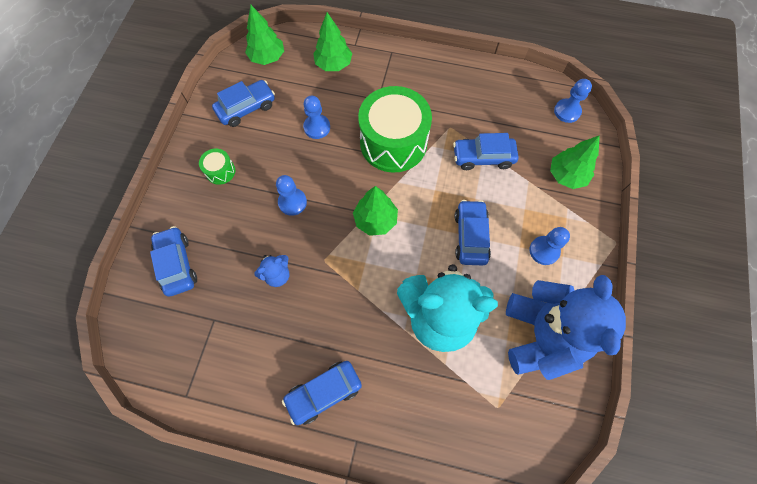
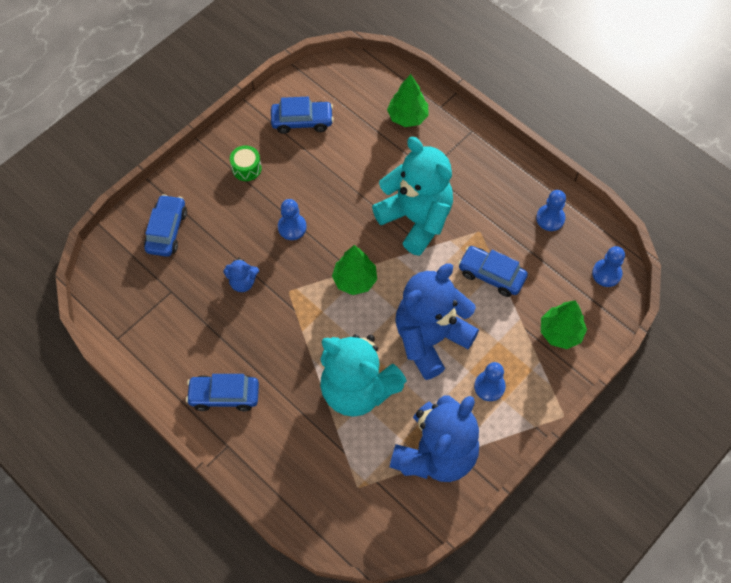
camera: 30 degrees right, 5 degrees down
(267, 57) = (349, 81): green tree -> none
(317, 127) = (354, 170): blue pawn -> blue pawn (550, 218)
(393, 142) = (416, 219): green drum -> turquoise teddy bear
(470, 236) = (430, 338): blue car -> blue teddy bear

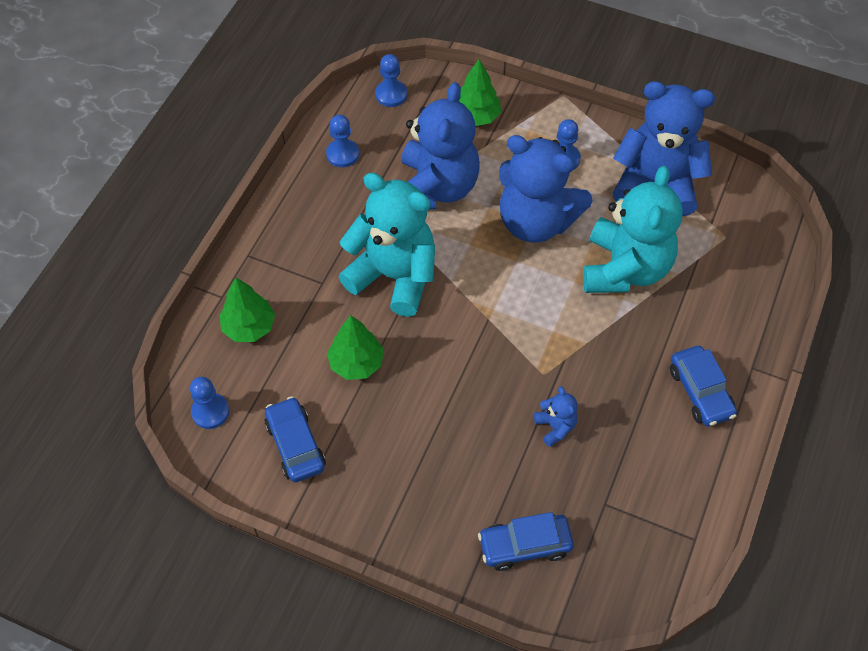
camera: 110 degrees left, 5 degrees down
(246, 168) = (393, 485): green drum -> none
(292, 227) = (458, 400): blue pawn -> blue pawn (210, 412)
(354, 280) = (499, 312): green tree -> green tree (356, 363)
(416, 219) = (394, 276): turquoise teddy bear -> turquoise teddy bear turned 90 degrees clockwise
(491, 275) = (435, 188): blue car -> blue teddy bear

